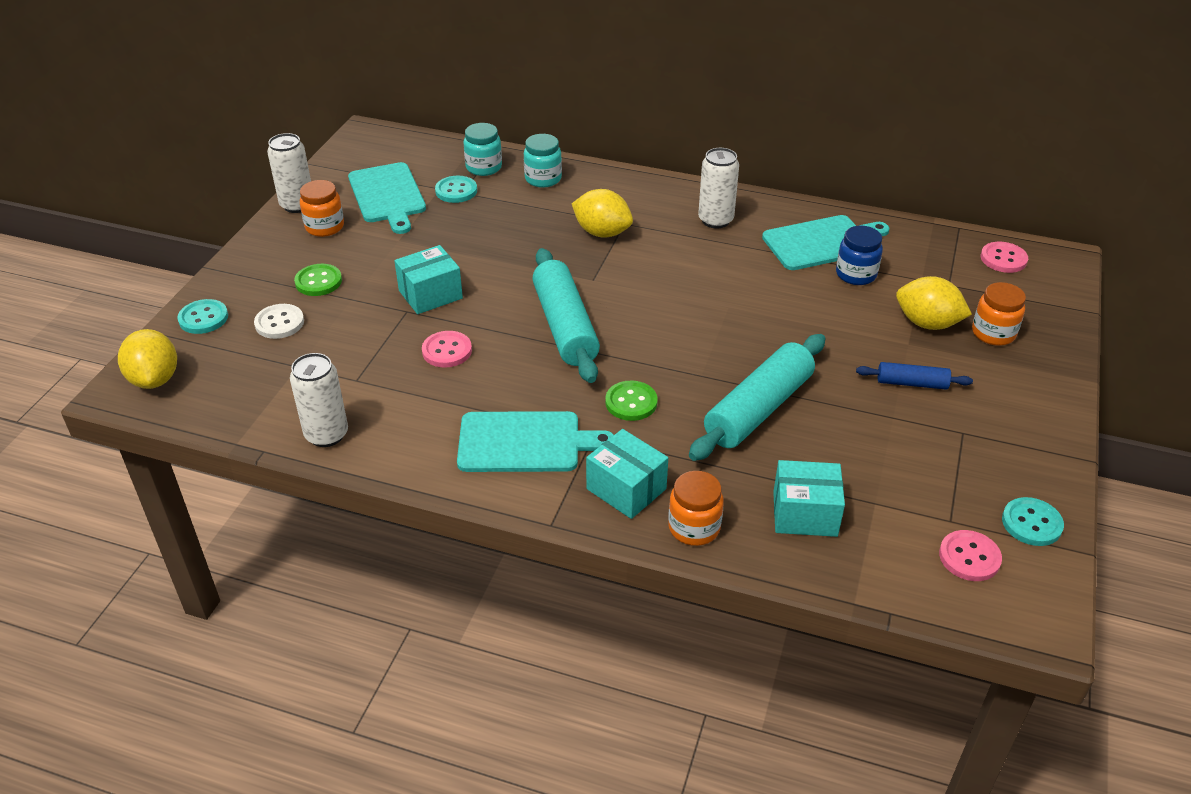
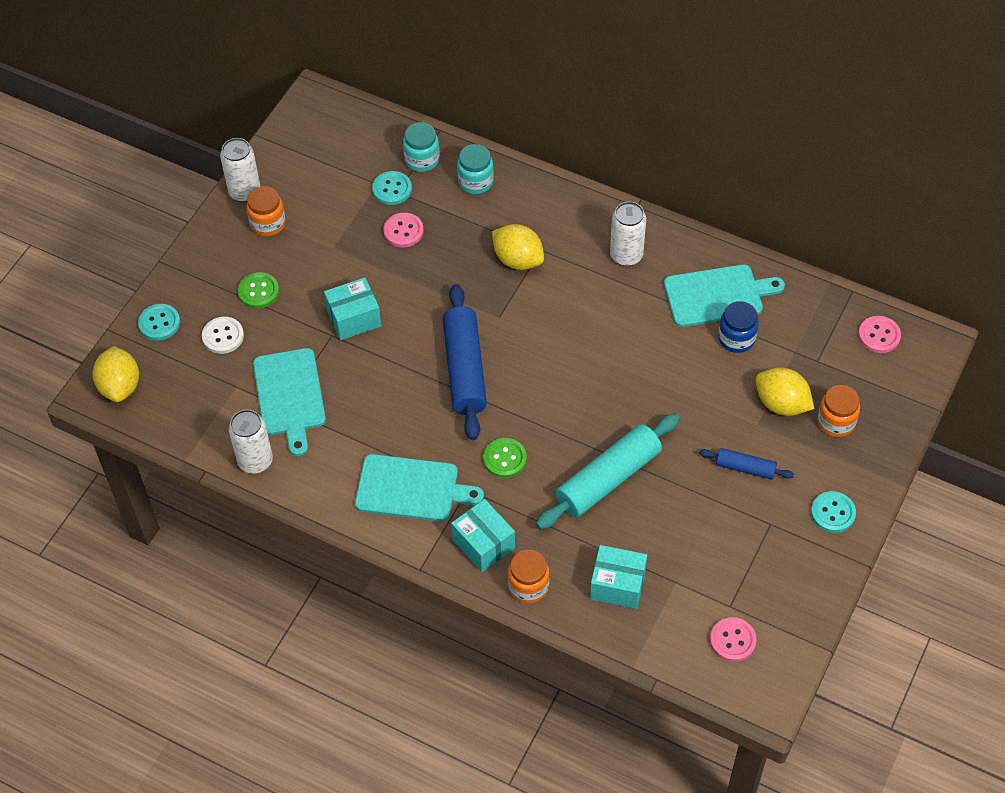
camera: 10 degrees right, 15 degrees up
(388, 195) = (328, 188): turquoise cutting board -> turquoise cutting board (290, 396)
(447, 351) = (360, 384): pink button -> pink button (403, 231)
(565, 326) = (464, 369): turquoise rolling pin -> blue rolling pin
(1031, 523) = (793, 617): turquoise button -> turquoise button (833, 513)

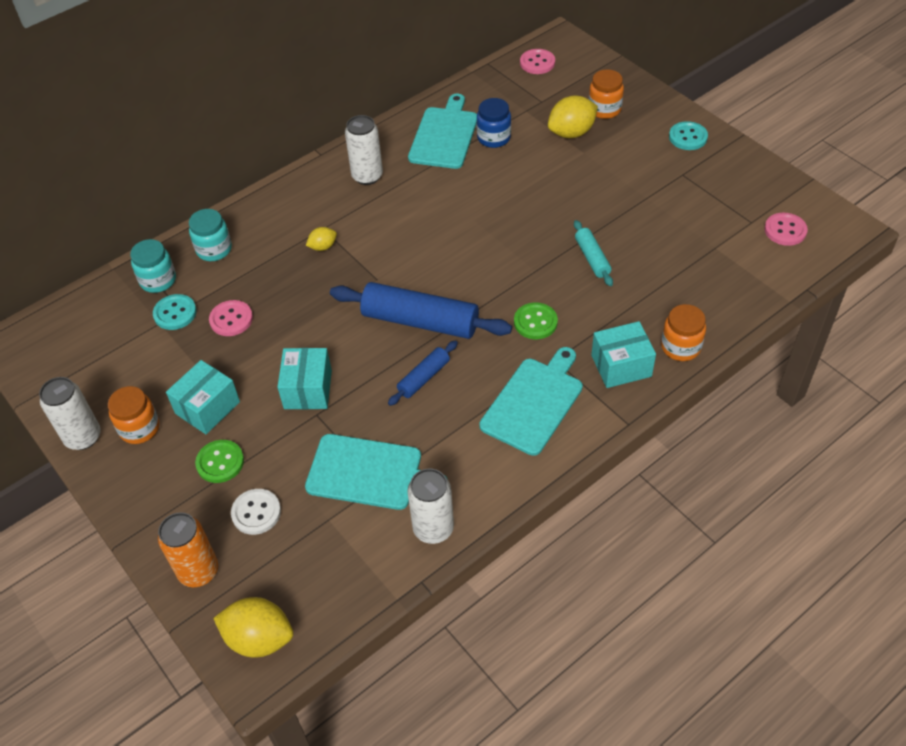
camera: 65 degrees left, 5 degrees down
(159, 323) = (198, 571): turquoise button -> orange can
(518, 260) = (323, 247): yellow lemon -> yellow lemon, size x0.53
(608, 479) = (592, 258): turquoise rolling pin -> turquoise rolling pin, size x0.51
(617, 585) = (703, 285): turquoise box -> turquoise box (207, 408)
(745, 468) = (622, 172): blue rolling pin -> blue rolling pin (424, 378)

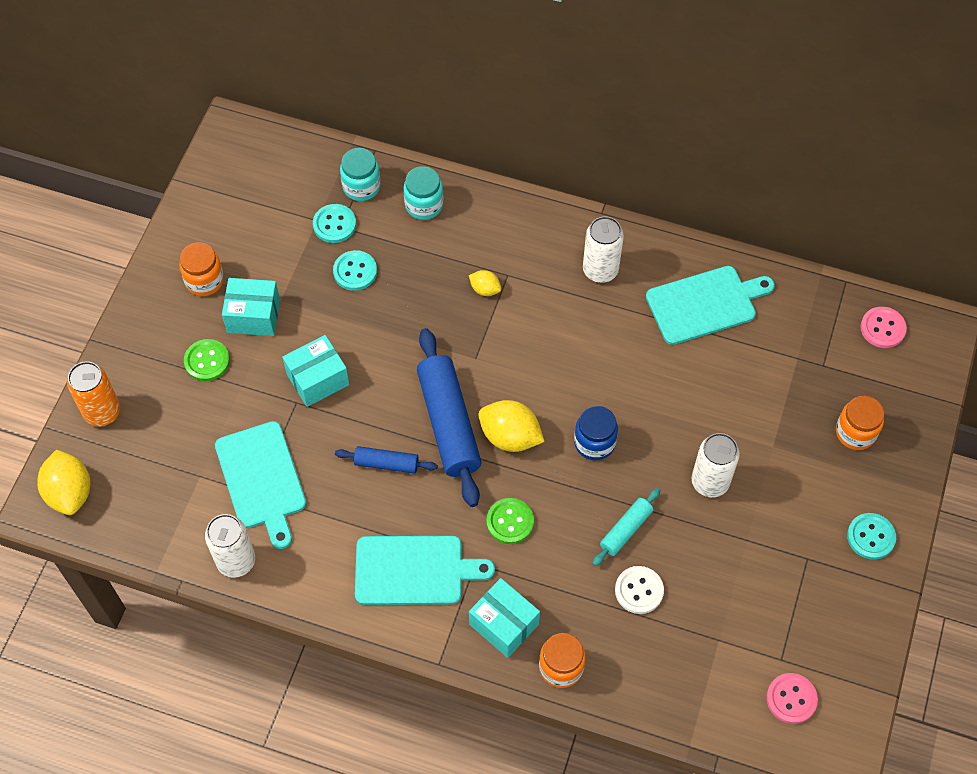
camera: 55 degrees right, 10 degrees up
(83, 437) = (173, 247): white can -> white can (710, 482)
(231, 319) = (355, 271): pink button -> turquoise button
(256, 512) = (176, 418): white button -> white button (639, 590)
(494, 138) = (734, 351): blue jar -> blue jar (594, 443)
(571, 133) = (794, 419): yellow lemon -> yellow lemon (510, 436)

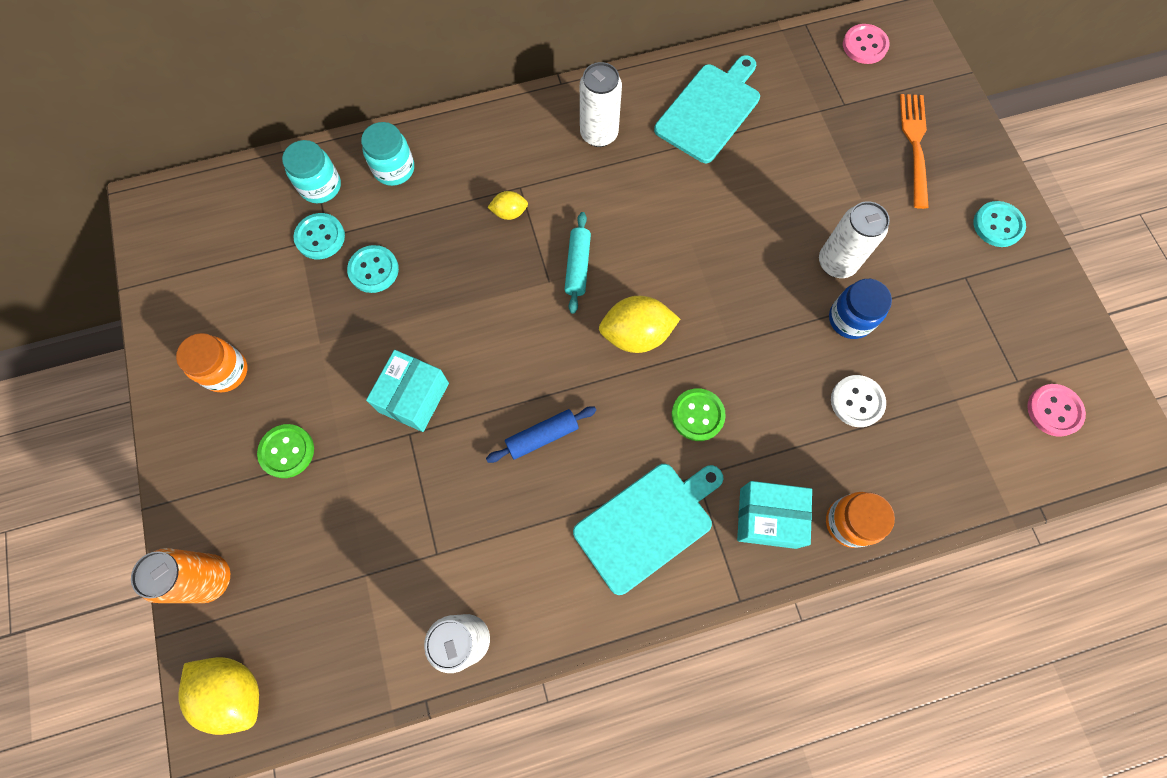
camera: 35 degrees left, 10 degrees up
(253, 316) = (303, 375): turquoise box -> none
(262, 479) = (431, 535): turquoise cutting board -> none
(448, 423) = (571, 359): blue rolling pin -> none
(594, 443) = (714, 291): blue jar -> blue jar (850, 319)
(626, 530) = (802, 353): turquoise rolling pin -> turquoise rolling pin (577, 266)
(855, 432) = (914, 145): orange jar -> orange fork

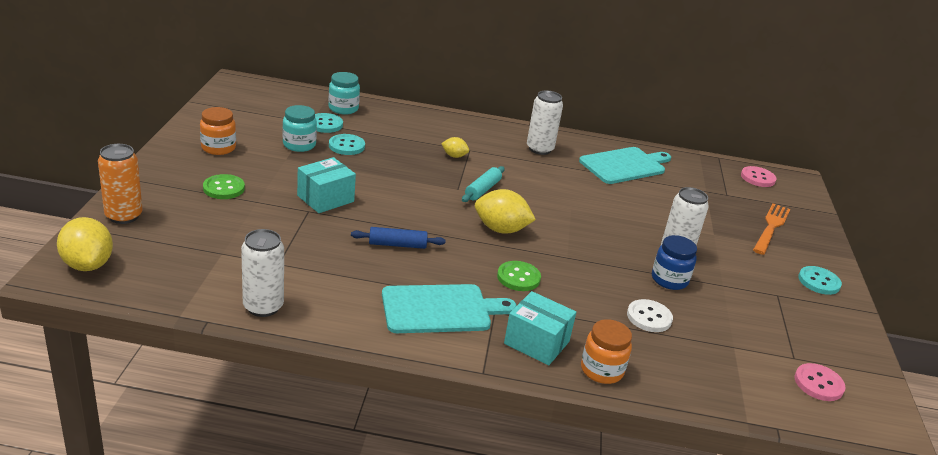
camera: 20 degrees right, 40 degrees down
(394, 169) = (394, 118): turquoise jar -> turquoise jar (299, 145)

